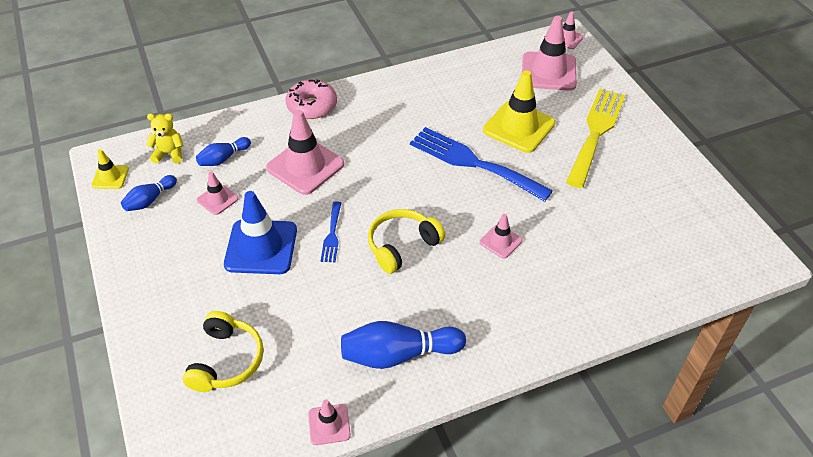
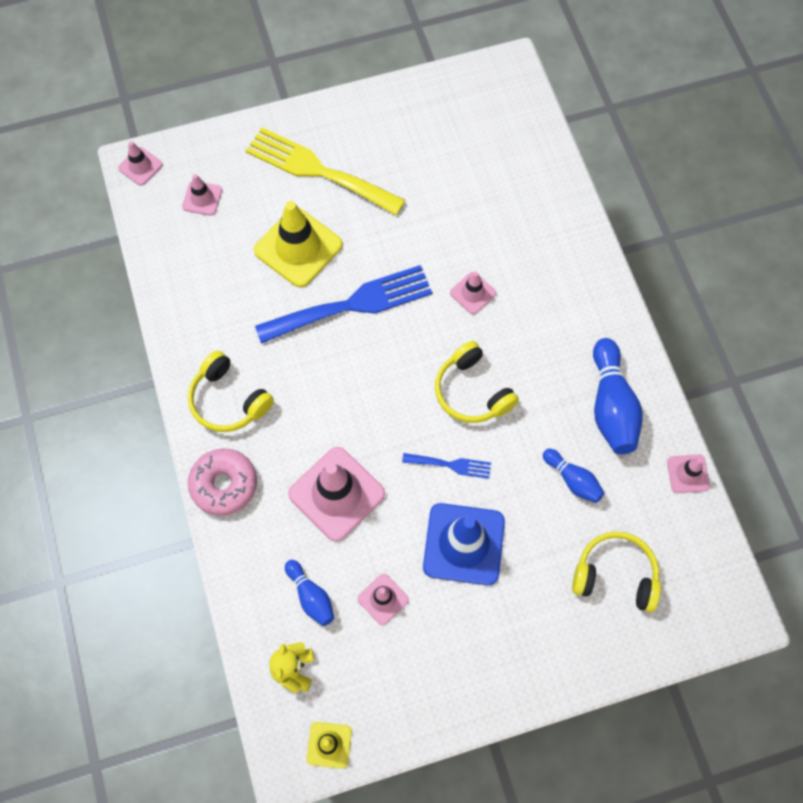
camera: 85 degrees left, 20 degrees up
(150, 200) = (376, 685): blue bowling pin -> blue bowling pin (573, 480)
(379, 101) = (228, 400): none -> yellow headphones
(473, 163) = (352, 304): blue fork -> blue fork turned 150 degrees counterclockwise
(548, 71) = (202, 198): pink traffic cone -> pink traffic cone, size x0.51

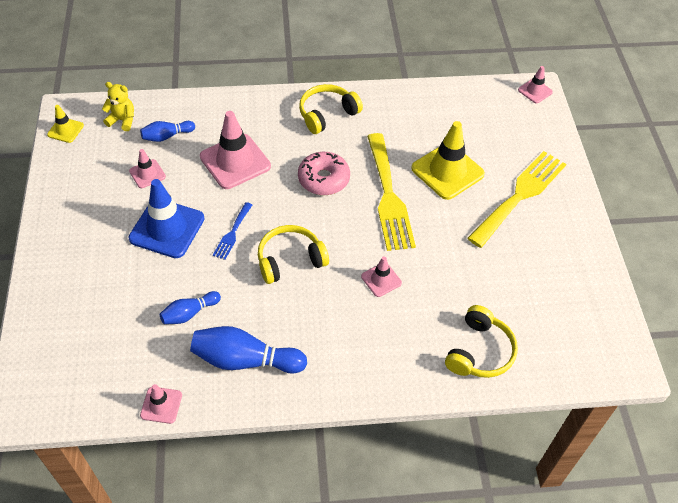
camera: 100 degrees right, 15 degrees down
(202, 198) = (501, 121): pink traffic cone -> none
(224, 485) = (264, 104): pink donut -> pink donut (323, 179)
(352, 304) = (388, 196): blue fork -> yellow fork
(615, 575) = (99, 323): yellow headphones -> yellow headphones (480, 351)

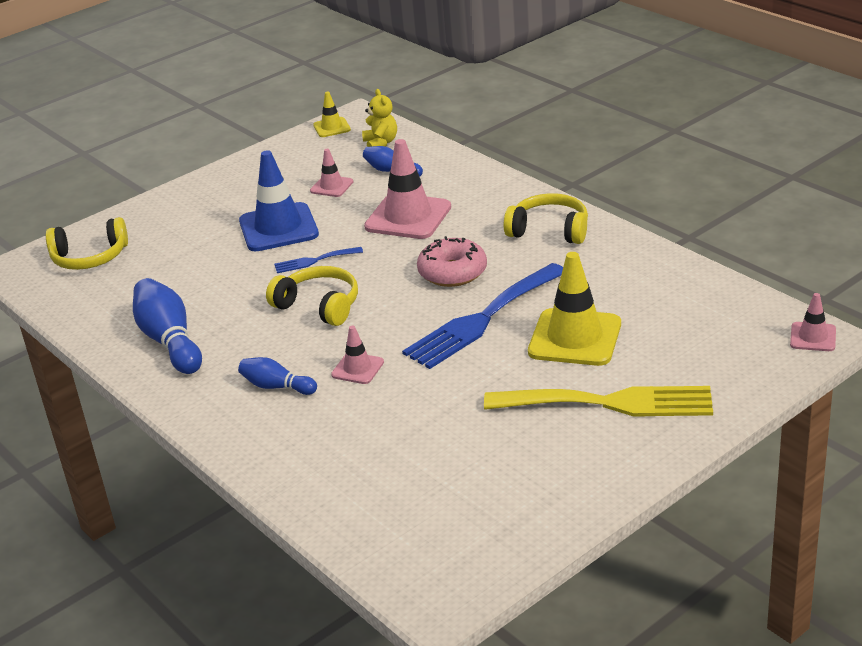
camera: 60 degrees right, 20 degrees down
(161, 405) = (78, 325): pink traffic cone -> none
(189, 313) = (193, 287): blue bowling pin -> blue bowling pin (277, 387)
(388, 196) = (482, 319): yellow fork -> blue fork
(480, 351) = (331, 476): yellow headphones -> yellow headphones (90, 258)

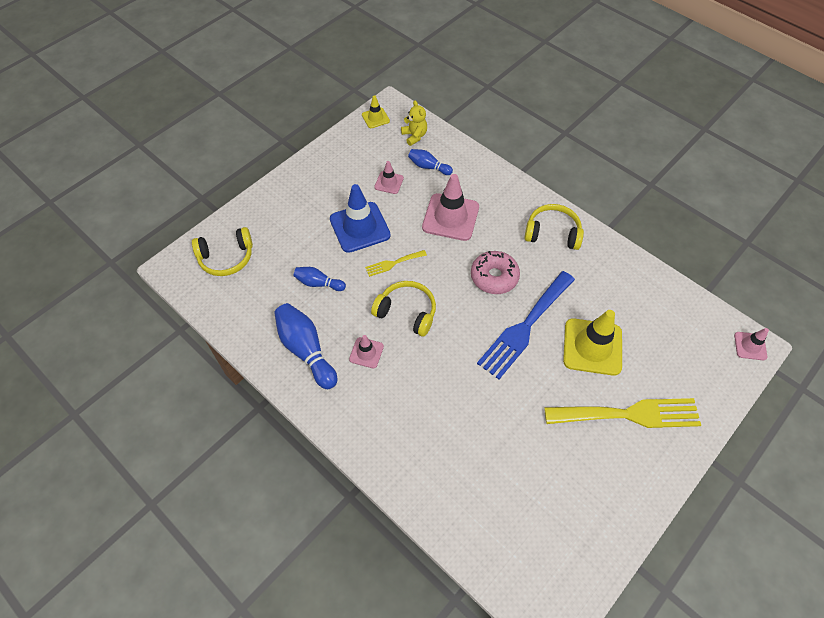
camera: 10 degrees left, 25 degrees up
(277, 387) = (394, 399): blue bowling pin -> blue bowling pin (318, 283)
(314, 261) = (393, 263): blue fork -> yellow fork
(357, 368) = (448, 379): pink traffic cone -> pink traffic cone (366, 353)

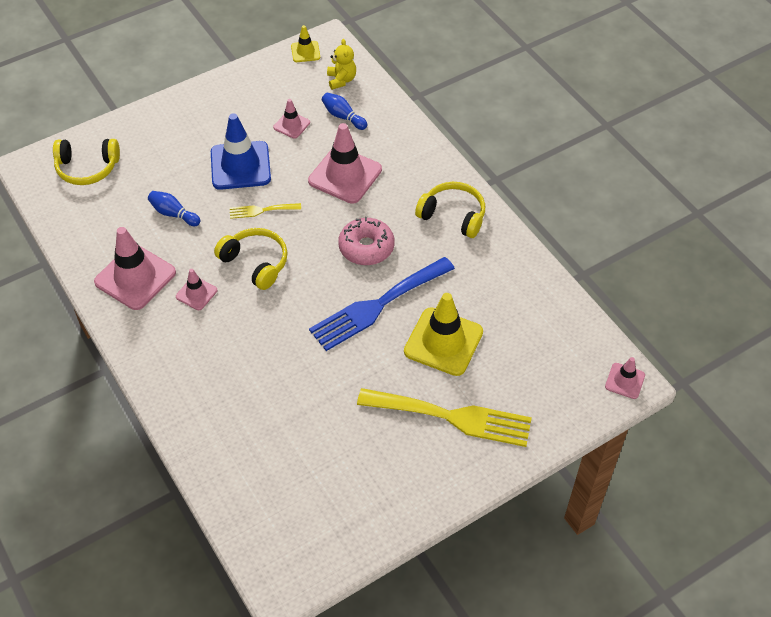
camera: 15 degrees right, 5 degrees down
(306, 350) = (135, 277): blue bowling pin -> pink traffic cone

